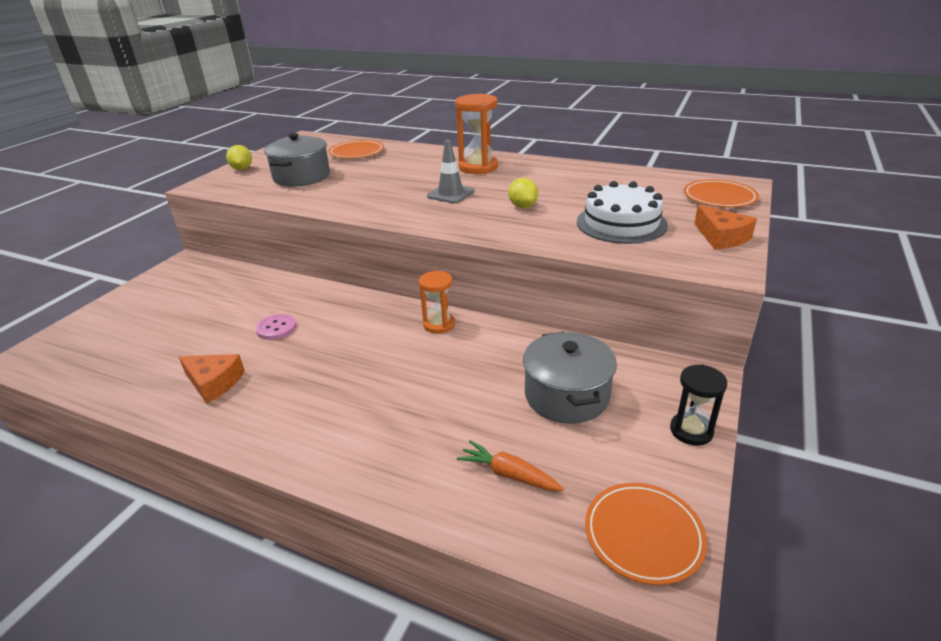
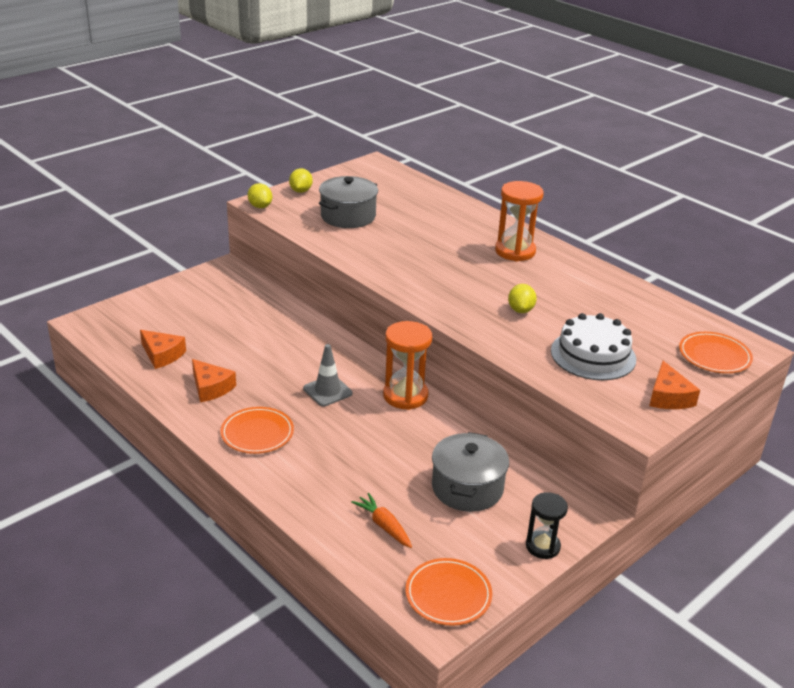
camera: 20 degrees right, 0 degrees up
(138, 365) = (162, 355): none -> orange cheese
(204, 188) = (260, 206): none -> yellow lemon
(276, 328) = (274, 356): pink button -> none
(357, 152) = (413, 198): orange plate -> orange plate (257, 433)
(439, 324) = (405, 396): orange hourglass -> orange hourglass, size x1.56
(450, 194) = (467, 276): grey traffic cone -> grey traffic cone (327, 391)

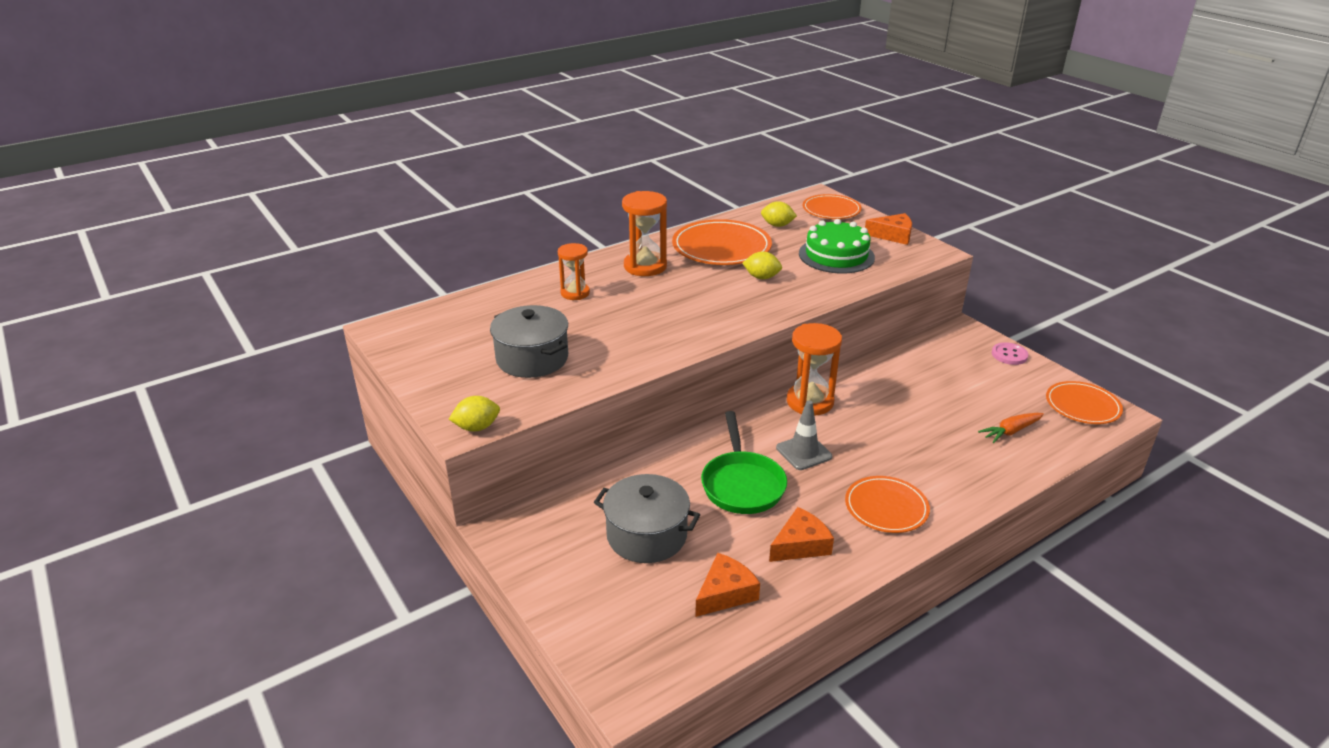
camera: 80 degrees left, 0 degrees up
(281, 360) = (742, 484): none -> green pan
(301, 191) = (442, 391): yellow lemon -> yellow lemon (777, 225)
(453, 224) = (575, 293): none -> orange hourglass
(467, 488) = (946, 381): grey pot -> grey pot (646, 535)
(542, 546) = (1009, 355): black hourglass -> pink button
(575, 288) = (721, 247): none -> orange plate
(593, 355) = (836, 255): white cake -> green cake

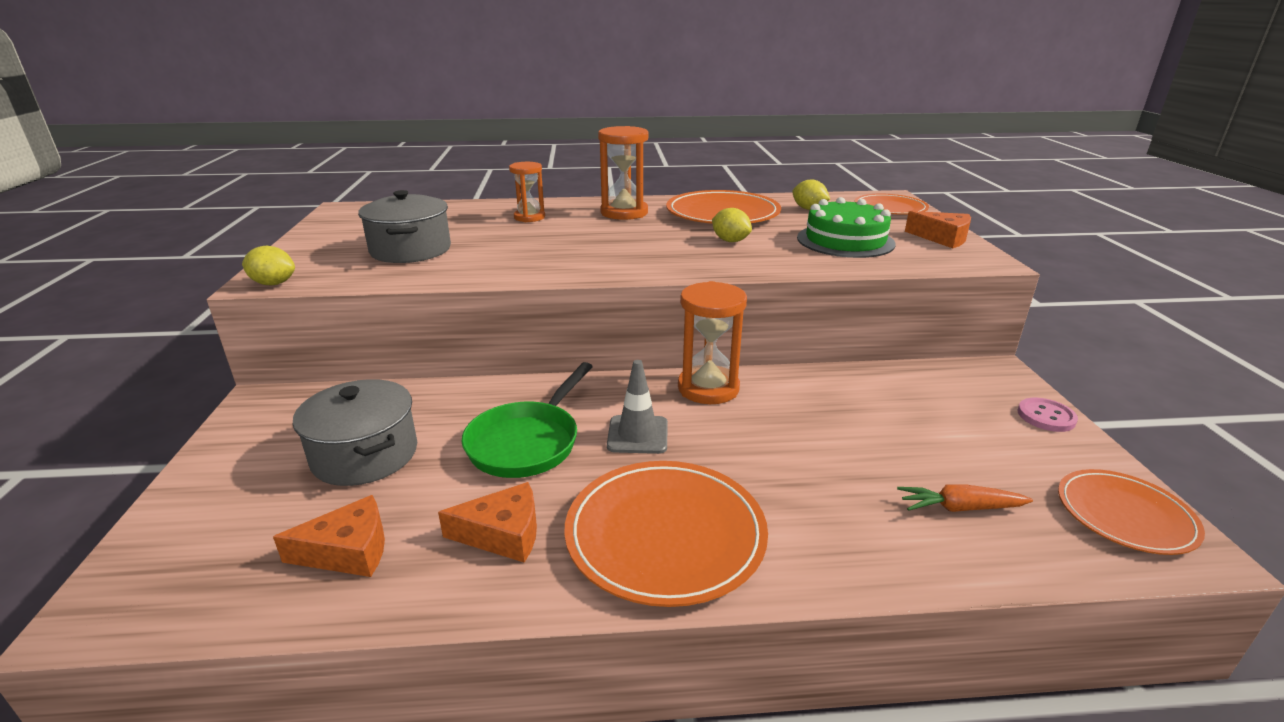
camera: 30 degrees right, 5 degrees down
(886, 507) = (665, 534): orange plate -> orange plate, size x1.58

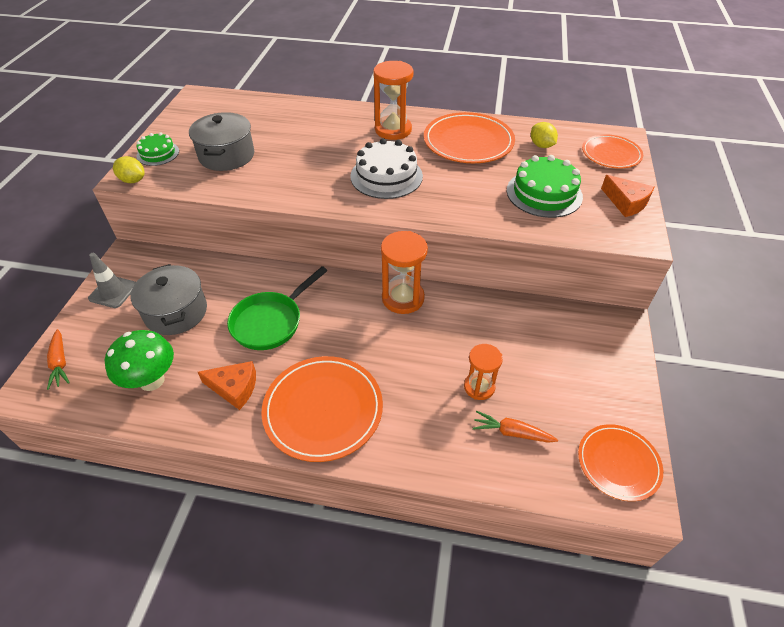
camera: 15 degrees right, 20 degrees up
(158, 558) = (60, 363): none -> orange carrot
(304, 257) = (158, 153): none -> green cake
(348, 551) = (152, 380): orange cheese -> green mushroom
(529, 217) = (321, 126): orange hourglass -> orange hourglass (479, 387)
(637, 435) = (339, 330): grey traffic cone -> grey traffic cone (113, 292)
(642, 246) = (386, 176): none -> white cake
(730, 241) = (454, 180): yellow lemon -> none
(1046, 416) = (626, 372): pink button -> none

